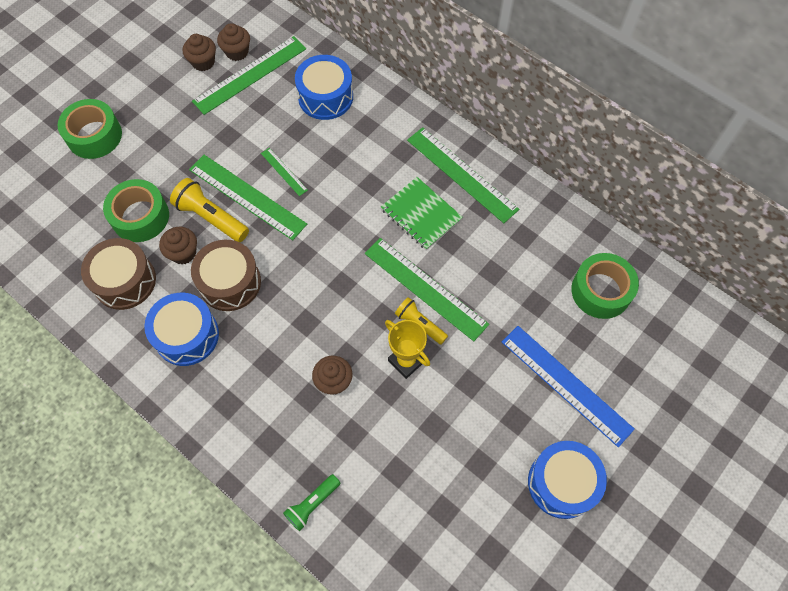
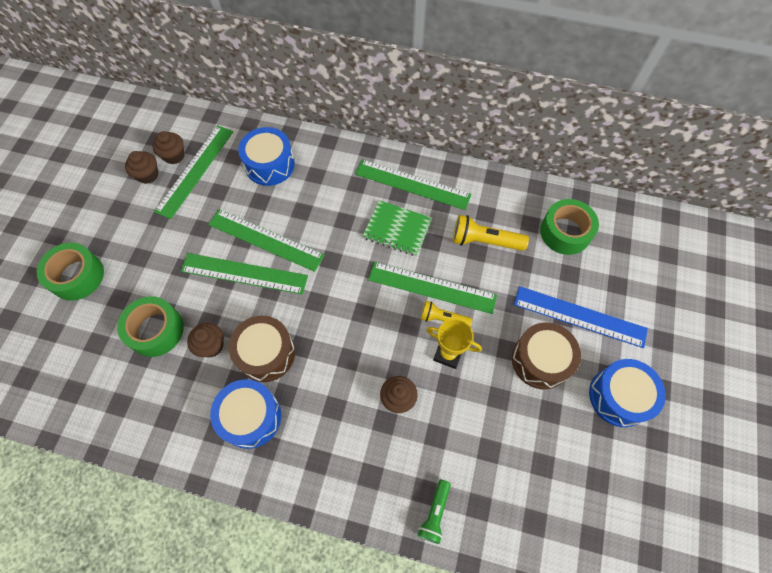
camera: 25 degrees left, 0 degrees up
(125, 281) = (169, 394): brown drum -> brown drum (540, 360)
(211, 217) = (221, 304): yellow flashlight -> yellow flashlight (484, 241)
(284, 171) = (265, 240): green ruler -> green ruler, size x2.06

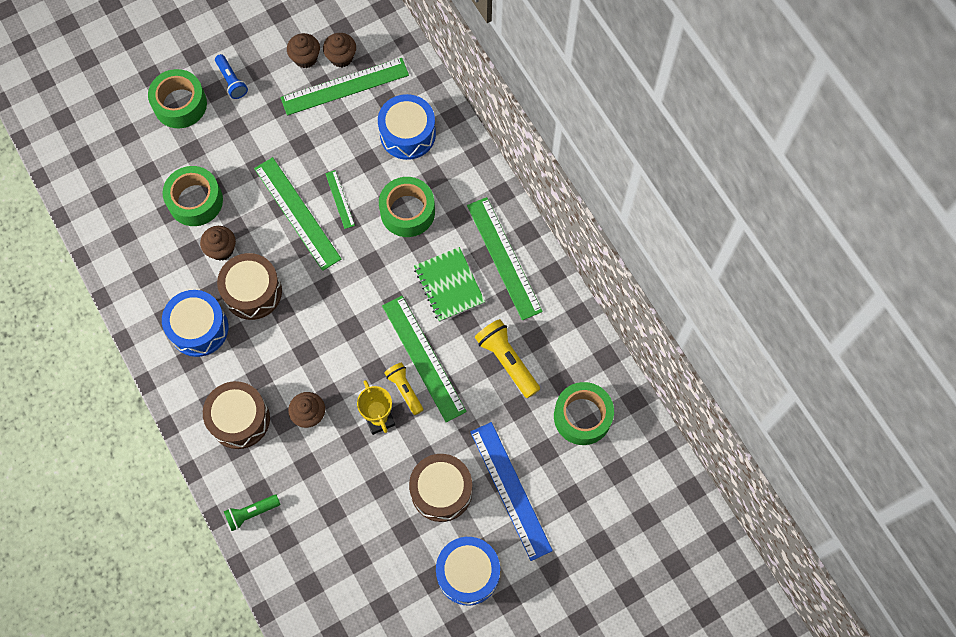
camera: 45 degrees right, 5 degrees up
(105, 230) = (232, 81): none -> blue flashlight
(265, 240) = (340, 199): green ruler -> green ruler, size x0.48
(320, 209) = (407, 211): none -> green tape
(351, 452) = (239, 419): none -> brown drum

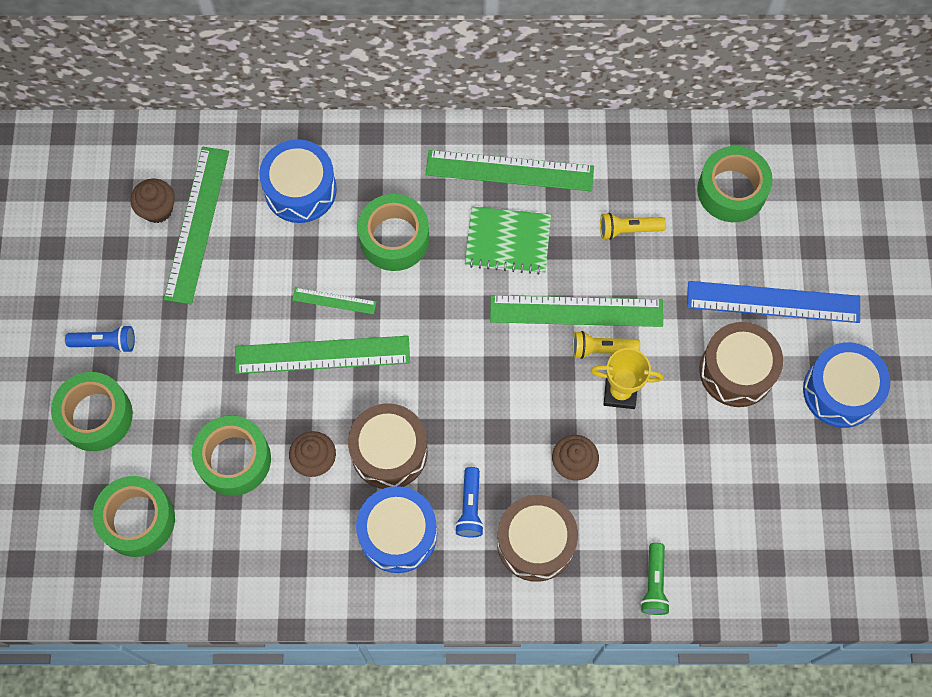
camera: 60 degrees left, 0 degrees up
(125, 167) = (137, 520): none -> green tape
(241, 364) = (470, 507): none -> blue flashlight
(305, 58) = (131, 247): brown cupcake -> none
(507, 360) = (628, 229): yellow flashlight -> yellow flashlight, size x0.65

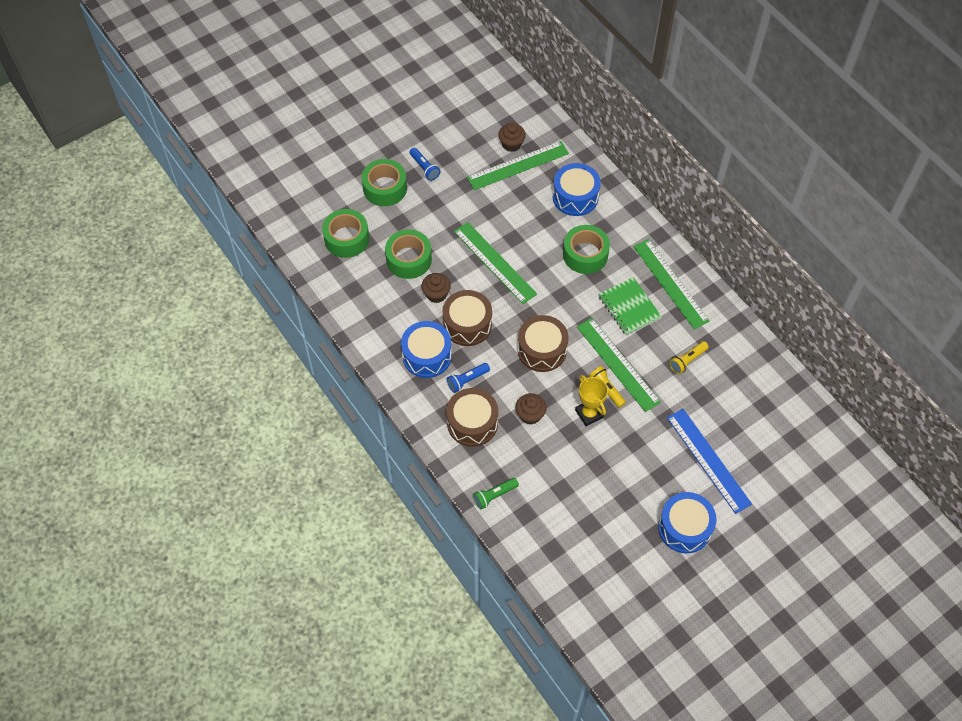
camera: 55 degrees right, 10 degrees down
(334, 301) = (528, 249): green ruler -> none
(628, 229) = (687, 361): yellow flashlight -> yellow flashlight turned 90 degrees counterclockwise
(731, 190) = (757, 398): green tape -> none
(736, 371) = (651, 465): brown drum -> brown drum (542, 350)

